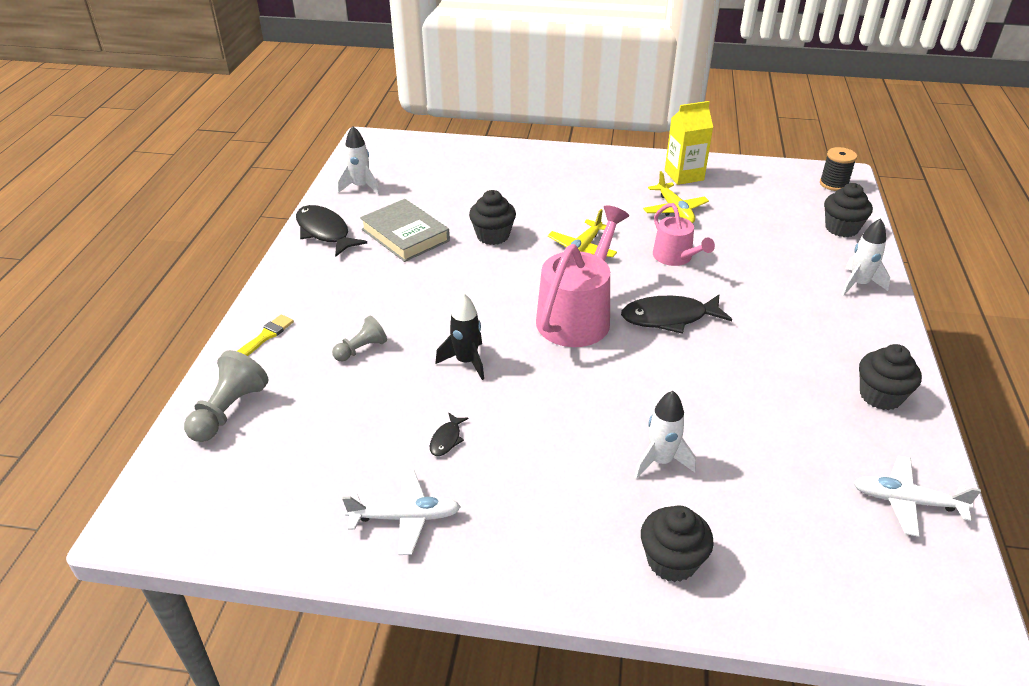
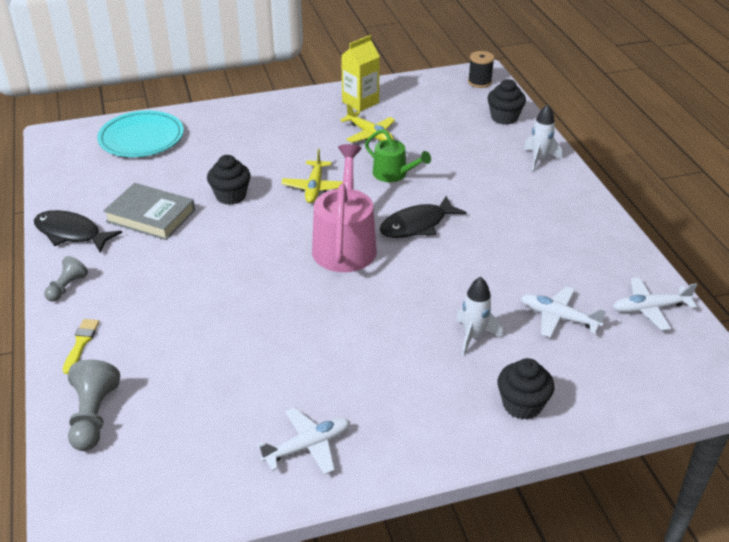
camera: 25 degrees left, 0 degrees up
(361, 187) = (77, 182): white rocket -> none
(361, 349) = (179, 326): grey pawn -> grey pawn (67, 287)
(444, 160) = (141, 138): none -> turquoise plate
(446, 439) = (301, 376): black fish -> none
(466, 362) = (277, 309): black rocket -> none
(675, 257) = (393, 174): pink watering can -> green watering can
(777, 472) = (558, 317): none -> white plane
(880, 396) = (596, 239): black cupcake -> none

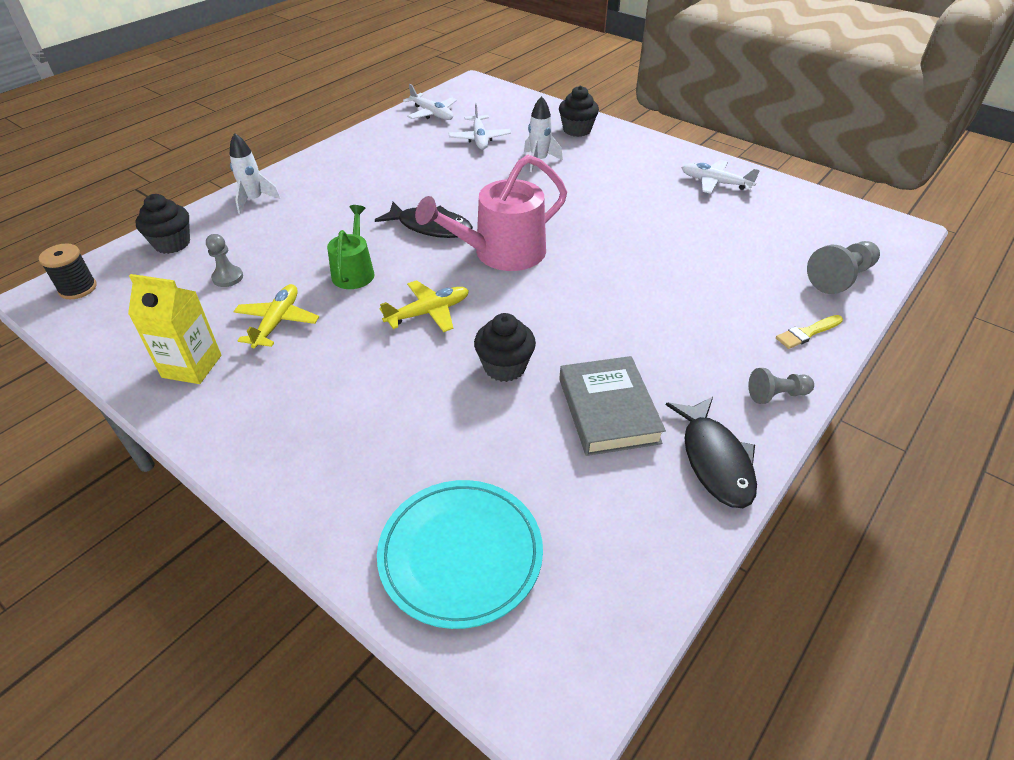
camera: 125 degrees left, 5 degrees up
(439, 128) = (228, 277): none -> grey pawn

